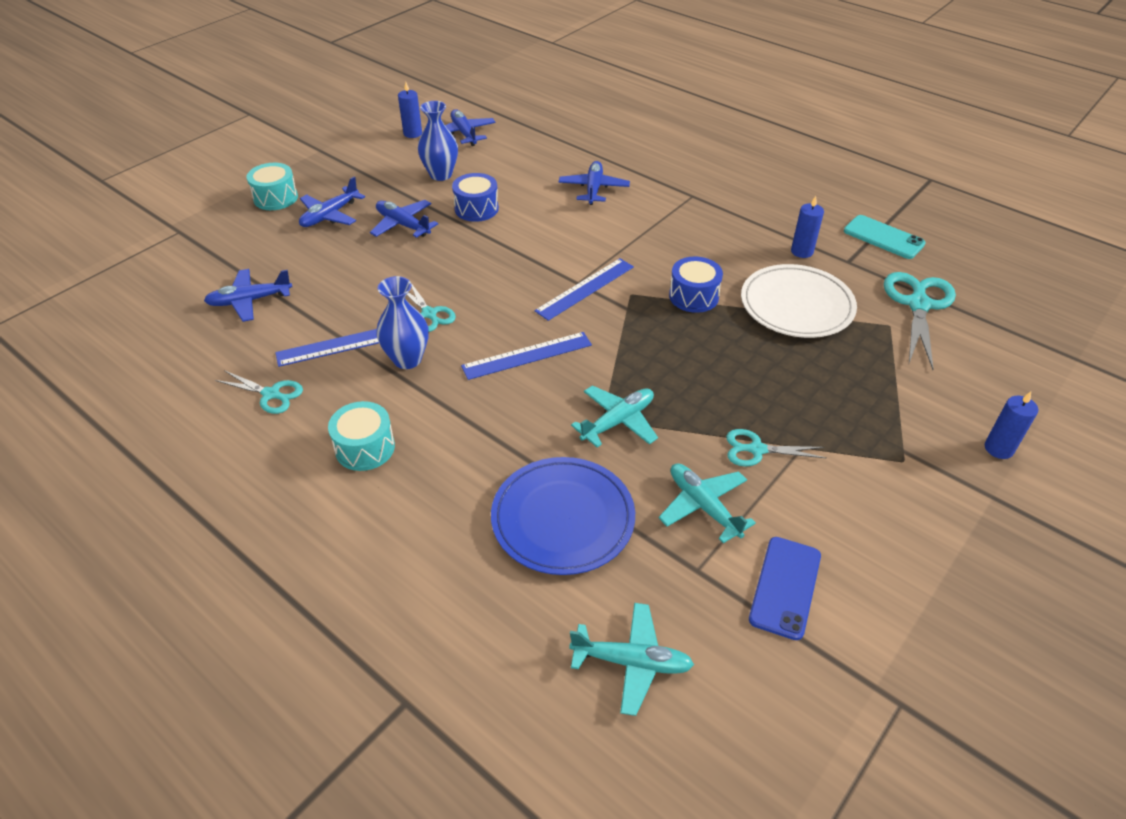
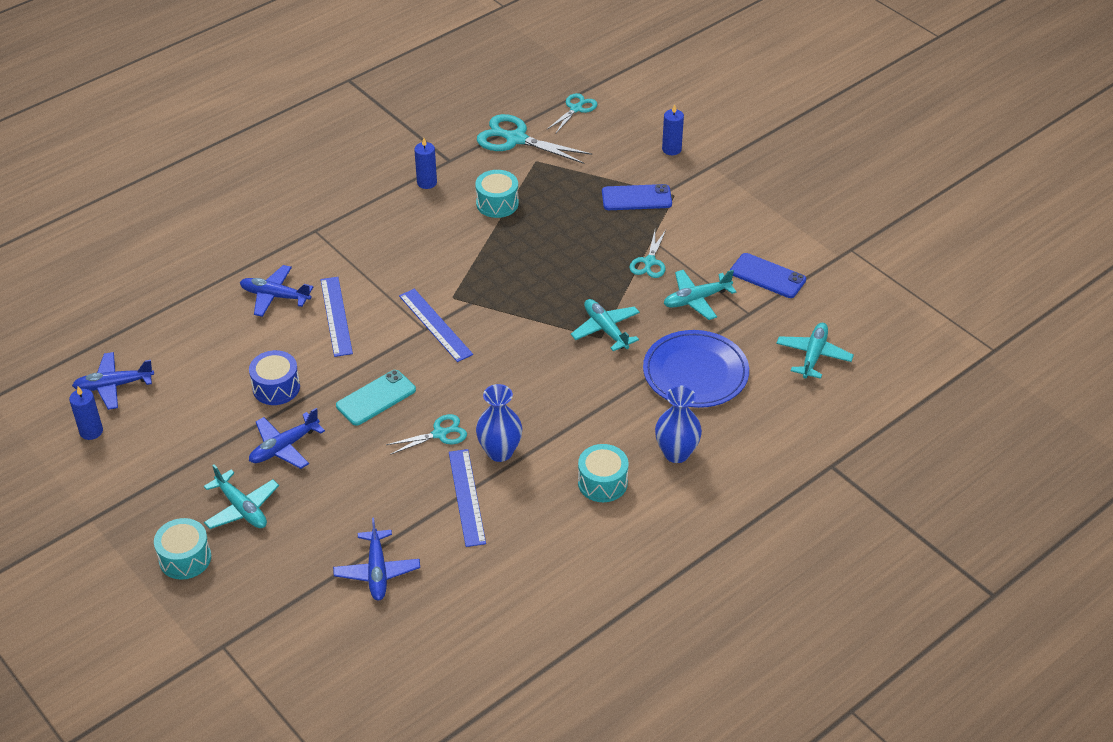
camera: 80 degrees left, 0 degrees up
(271, 394) = (522, 548): turquoise scissors -> turquoise scissors (576, 109)
(330, 215) = (242, 508): blue plane -> turquoise plane
(441, 174) = (196, 411): blue vase -> blue vase (676, 453)
(527, 355) = (515, 373): blue ruler -> blue ruler (336, 316)
(693, 296) = (467, 259): blue drum -> none
(796, 305) = (497, 203): white plate -> turquoise drum
(875, 423) = (636, 198): none -> blue phone
(883, 237) = (423, 131): turquoise phone -> turquoise phone (376, 398)

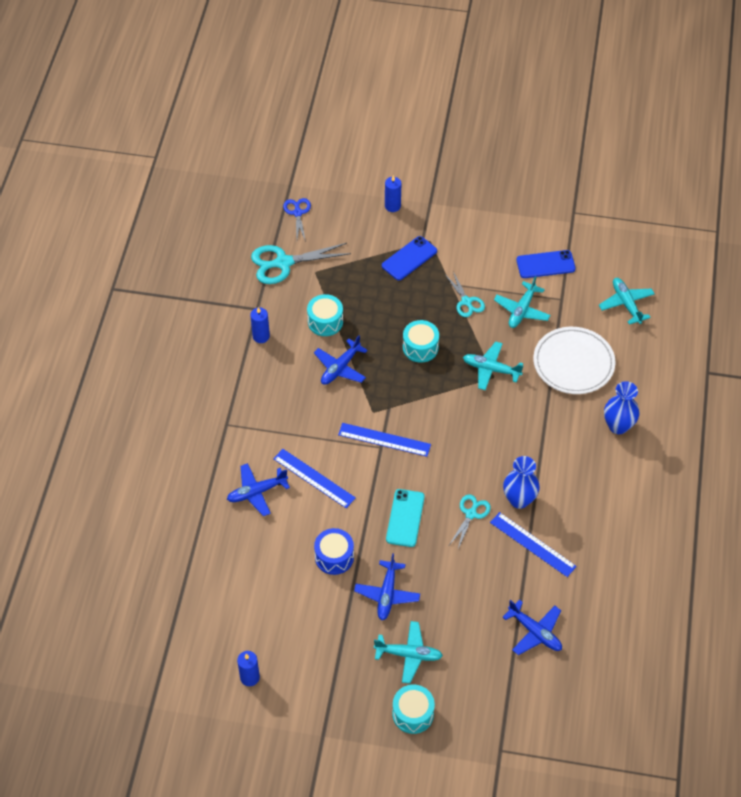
camera: 40 degrees left, 10 degrees up
(113, 386) = (225, 635): blue plane -> blue plane (340, 368)
(576, 109) = (297, 213): turquoise scissors -> blue scissors
(602, 483) = (598, 476): turquoise drum -> turquoise drum (420, 347)
(695, 373) = (573, 363): blue plate -> white plate

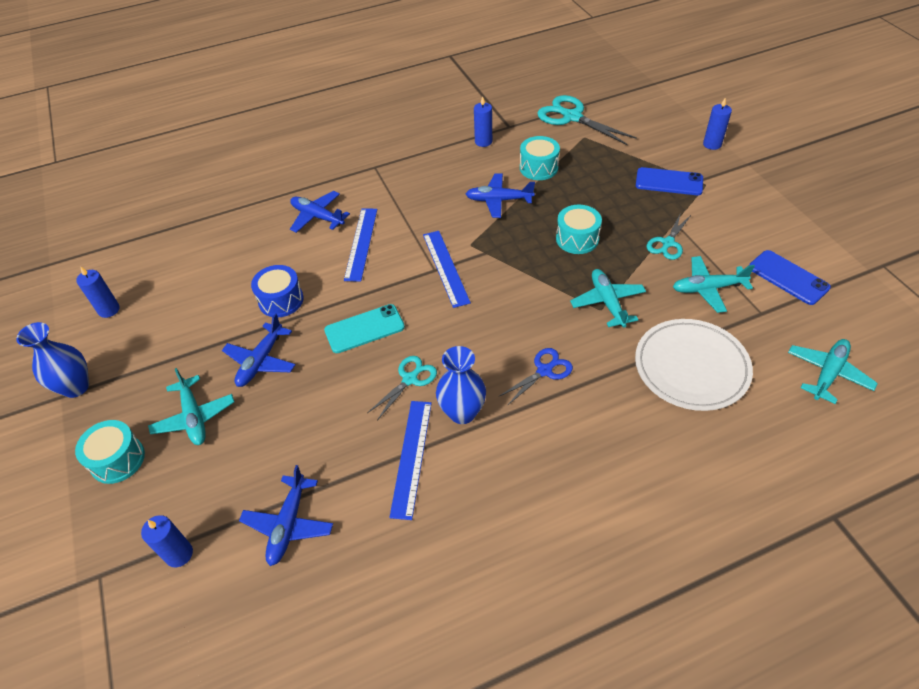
camera: 60 degrees right, 5 degrees down
(297, 213) = (632, 100): blue scissors -> blue scissors (544, 371)
(387, 594) = (261, 361): blue plane -> blue plane turned 45 degrees counterclockwise
(471, 514) = (410, 379): turquoise scissors -> turquoise scissors turned 45 degrees counterclockwise
(515, 700) = (179, 554): none -> blue candle
(618, 426) = (650, 457): blue vase -> blue vase (76, 387)

